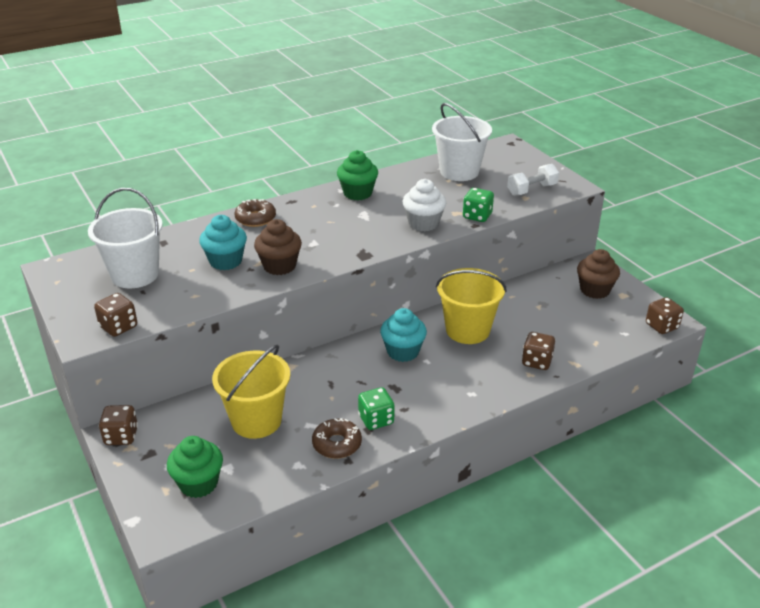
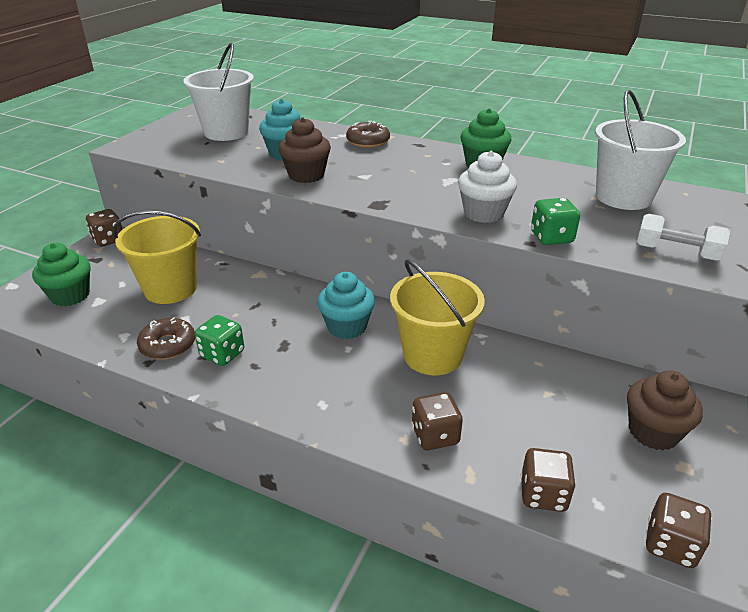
camera: 55 degrees right, 0 degrees up
(118, 327) = (149, 151): brown dice -> brown dice (543, 494)

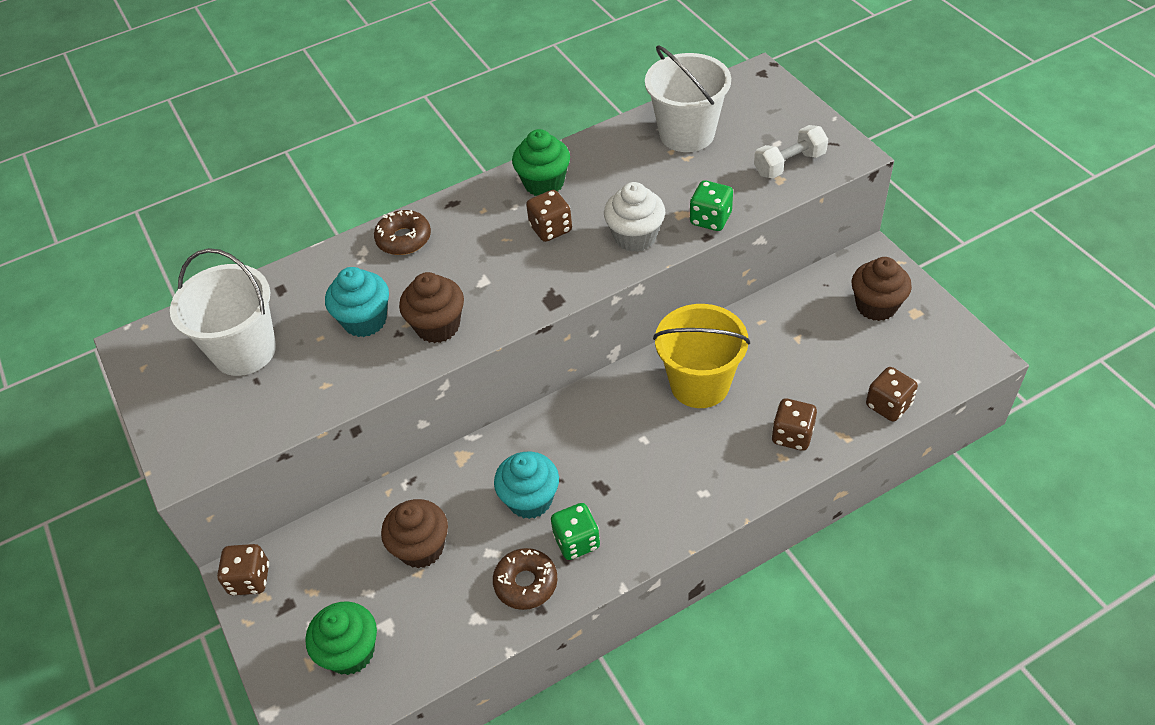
camera: 50 degrees left, 15 degrees up
(170, 289) = (421, 548): yellow bucket -> brown cupcake
(347, 327) = (612, 425): turquoise cupcake -> turquoise cupcake (530, 500)
(670, 544) = (966, 366): brown dice -> brown dice (551, 229)

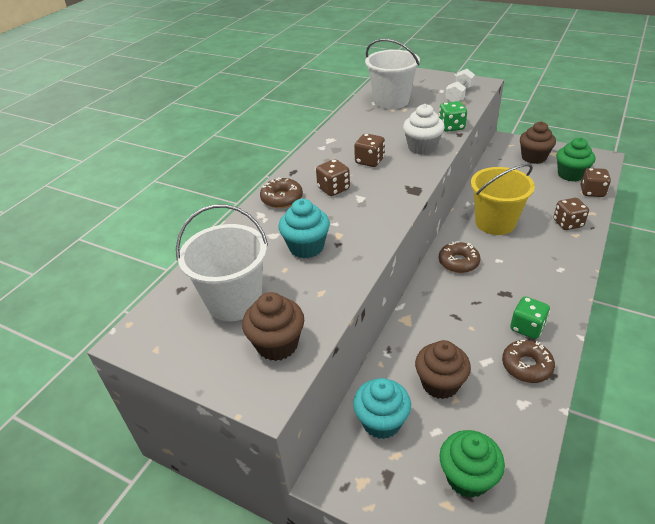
camera: 35 degrees left, 10 degrees down
(250, 579) = (340, 476): brown dice -> brown dice (333, 189)
(437, 326) = (360, 230): brown cupcake -> brown cupcake (277, 344)
(530, 500) = (474, 321): turquoise cupcake -> turquoise cupcake (381, 422)
(544, 183) = (339, 144): green cupcake -> green cupcake (570, 174)
(594, 416) = (458, 262): none -> brown donut

